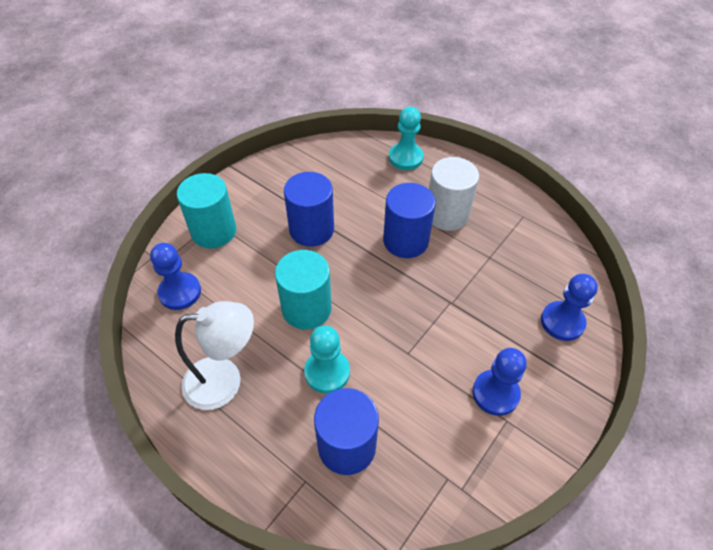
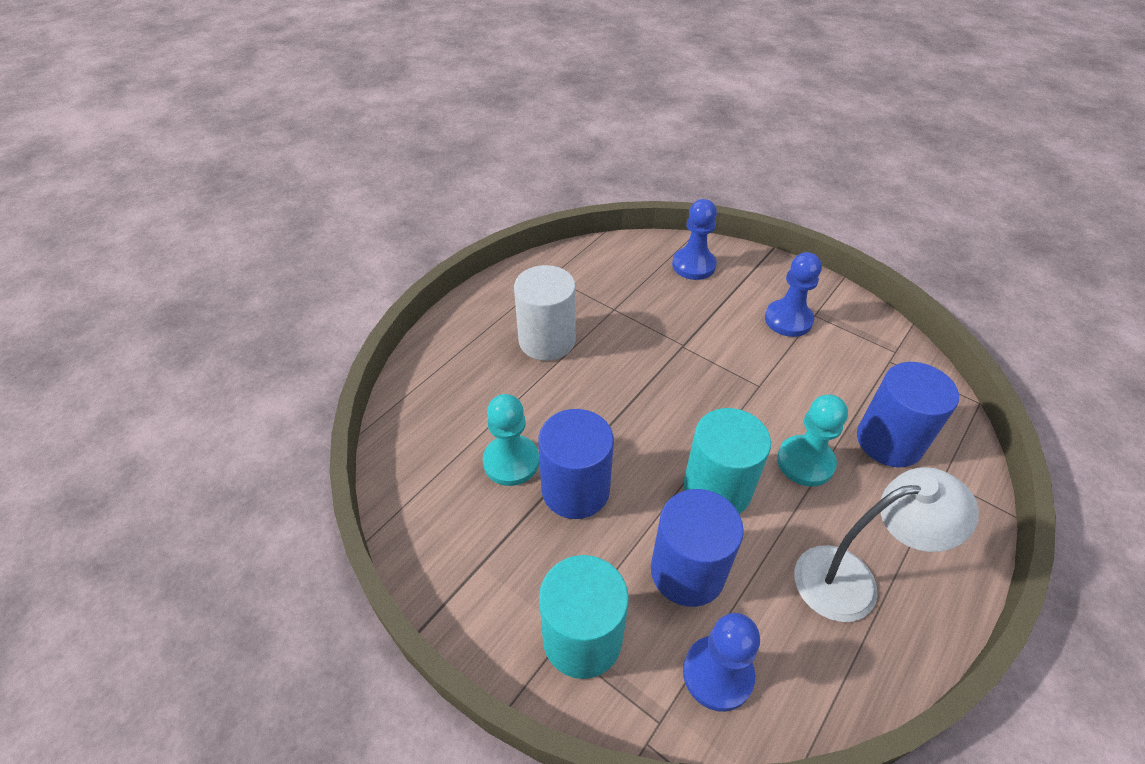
camera: 90 degrees left, 5 degrees down
(225, 381) = (852, 580): white lamp -> white lamp turned 90 degrees clockwise
(405, 158) = (435, 377): turquoise pawn -> turquoise pawn (511, 462)
(405, 240) = (592, 382): blue cylinder -> blue cylinder (687, 571)

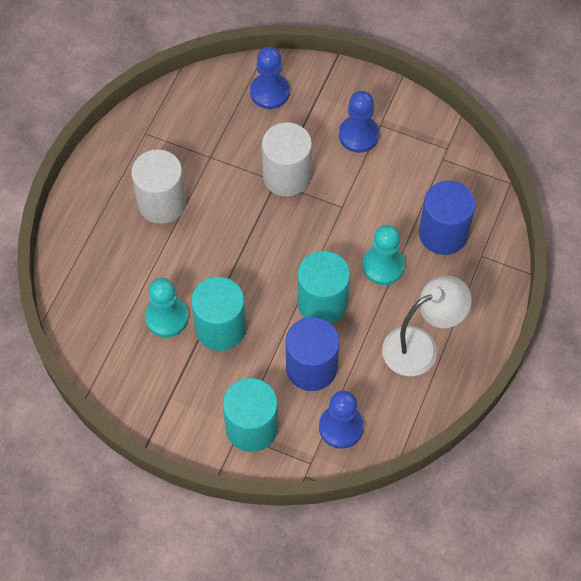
camera: 15 degrees left, 15 degrees up
(575, 489) = (220, 328): blue cylinder -> turquoise cylinder
(697, 342) = (286, 176): none -> white cylinder

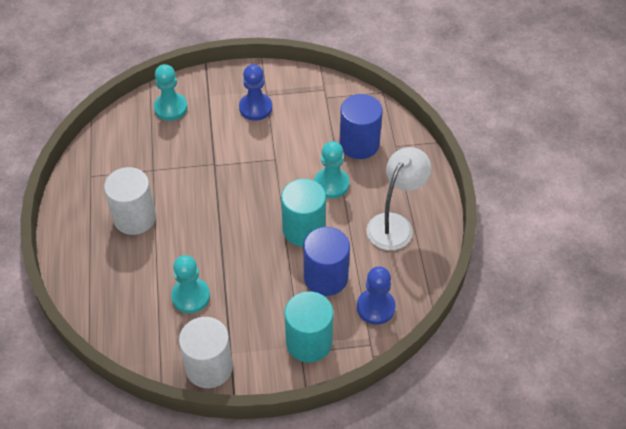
camera: 30 degrees left, 10 degrees down
(220, 328) = (238, 283): turquoise cylinder -> none
(269, 92) = (170, 108): blue pawn -> turquoise pawn
(286, 176) = (220, 157): white cylinder -> white cylinder (209, 367)

